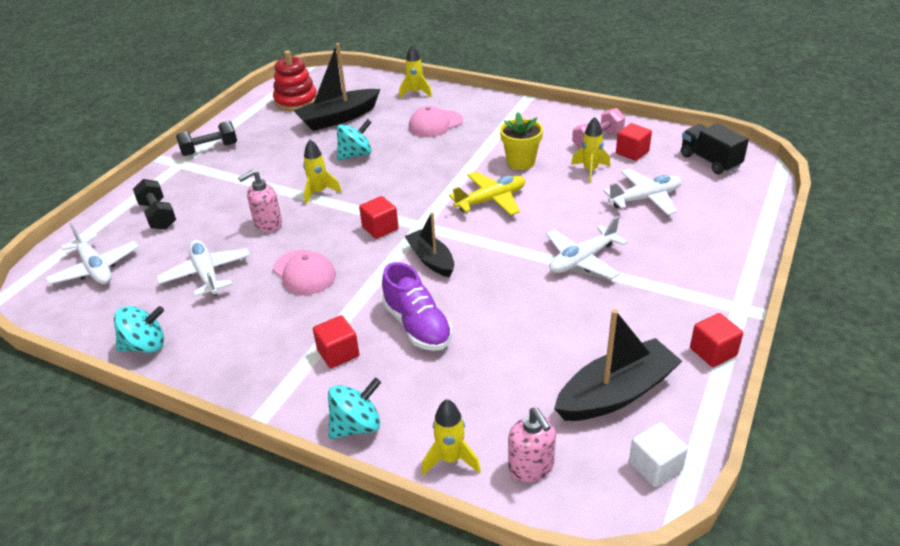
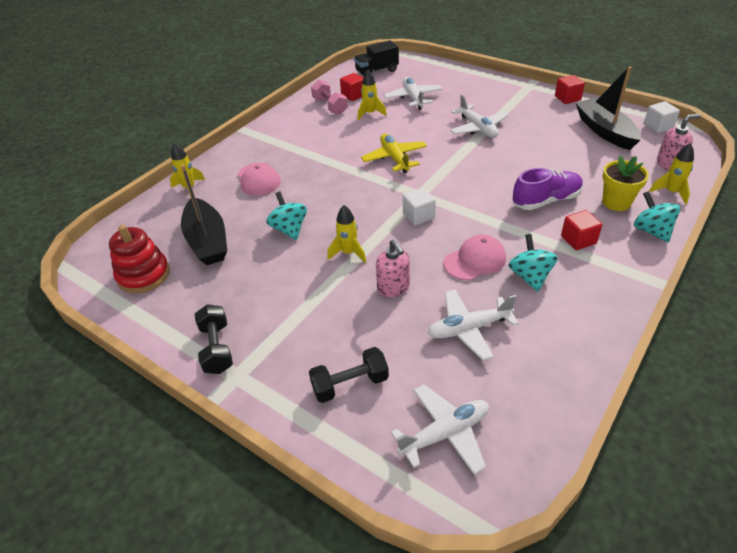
camera: 80 degrees left, 5 degrees up
(145, 346) = (576, 365): turquoise spinning top -> turquoise spinning top (530, 276)
(380, 228) = (418, 216): red cube -> white cube
(431, 260) = (467, 191): black boat -> none
(521, 162) = (345, 141): yellow flower pot -> yellow flower pot (616, 202)

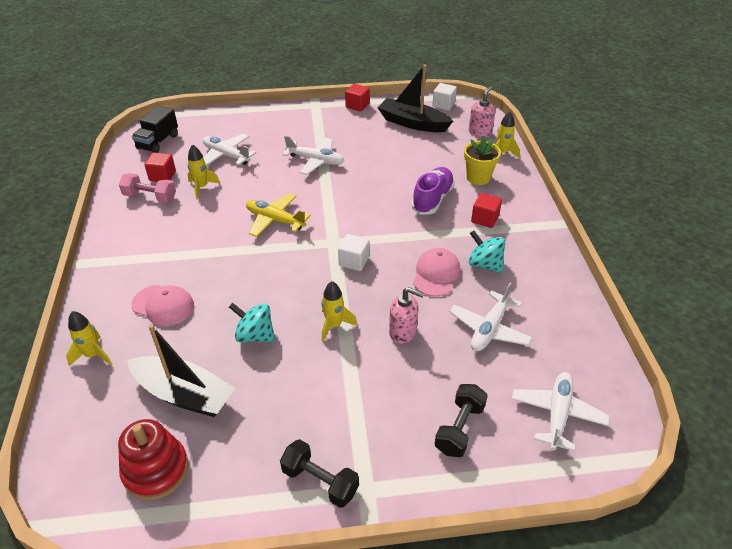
camera: 45 degrees left, 0 degrees up
(651, 231) = (520, 188): turquoise spinning top -> none

